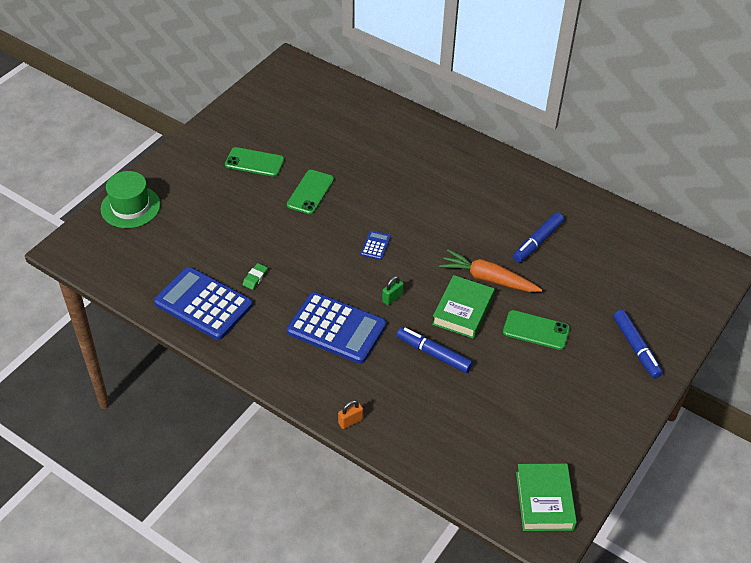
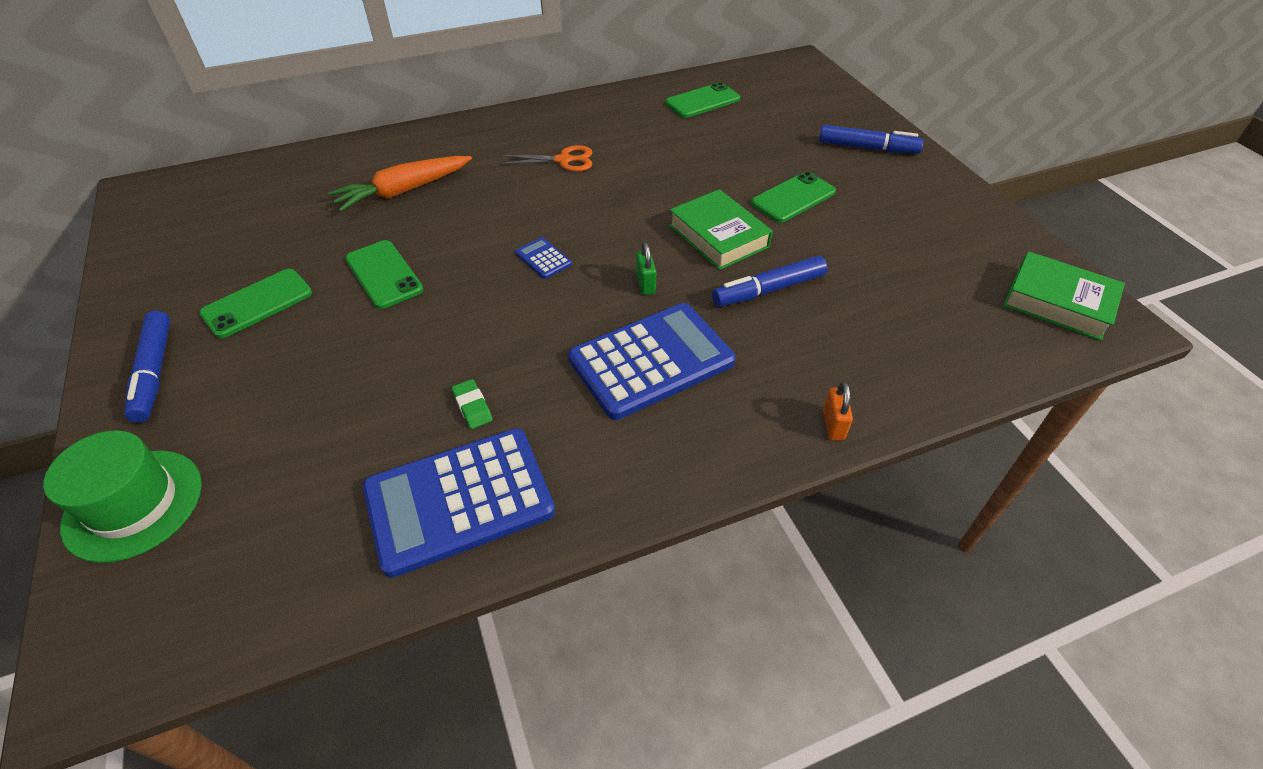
camera: 55 degrees left, 0 degrees up
(471, 205) = (563, 160): none -> orange scissors
(488, 279) = (687, 196): orange carrot -> orange carrot (404, 191)
(537, 242) = (666, 142): blue marker -> blue marker (154, 372)
(607, 236) = (702, 101): none -> green phone

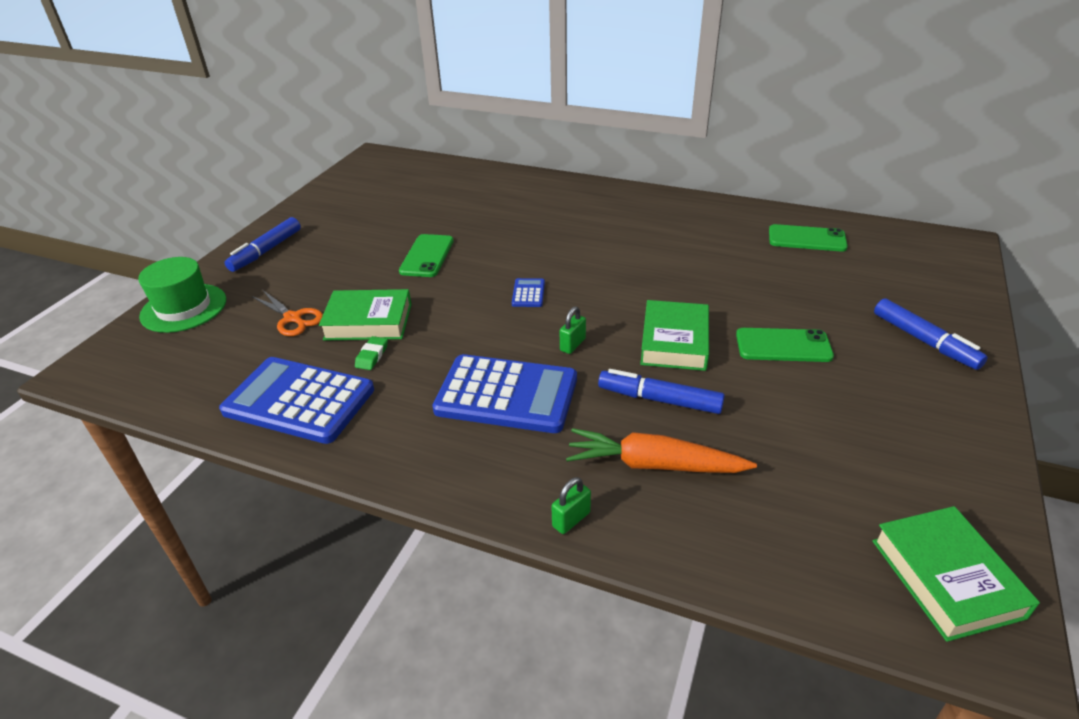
camera: 45 degrees right, 10 degrees down
(257, 303) = (349, 240): green phone -> none
(404, 191) = (502, 212): orange carrot -> orange carrot (654, 465)
(417, 376) = (368, 322): none -> green book
(563, 160) = (630, 237): orange scissors -> orange scissors (293, 318)
(833, 425) = (571, 519): orange padlock -> green padlock

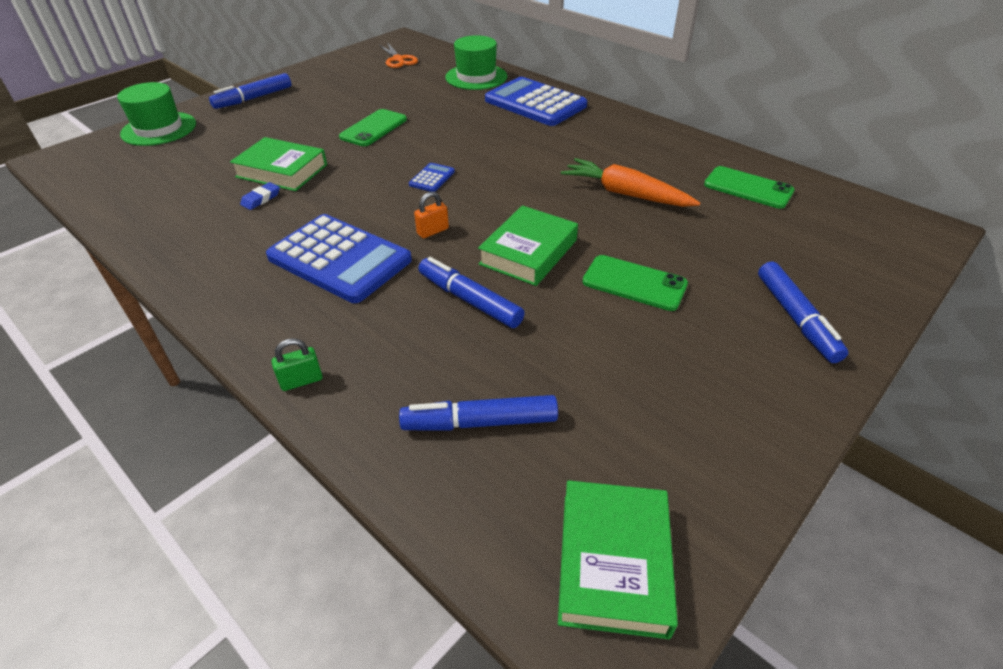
camera: 20 degrees right, 5 degrees up
(293, 318) = (228, 155): orange scissors -> orange scissors (398, 59)
(299, 401) = (177, 220): blue calculator -> blue calculator (535, 103)
(372, 356) = (261, 199): green eraser -> blue eraser
(486, 182) = (476, 77): none -> green hat
(572, 344) = (432, 231): green padlock -> orange padlock
(654, 465) = (414, 356): orange carrot -> orange carrot (626, 194)
(757, 504) = (480, 422): none -> blue marker

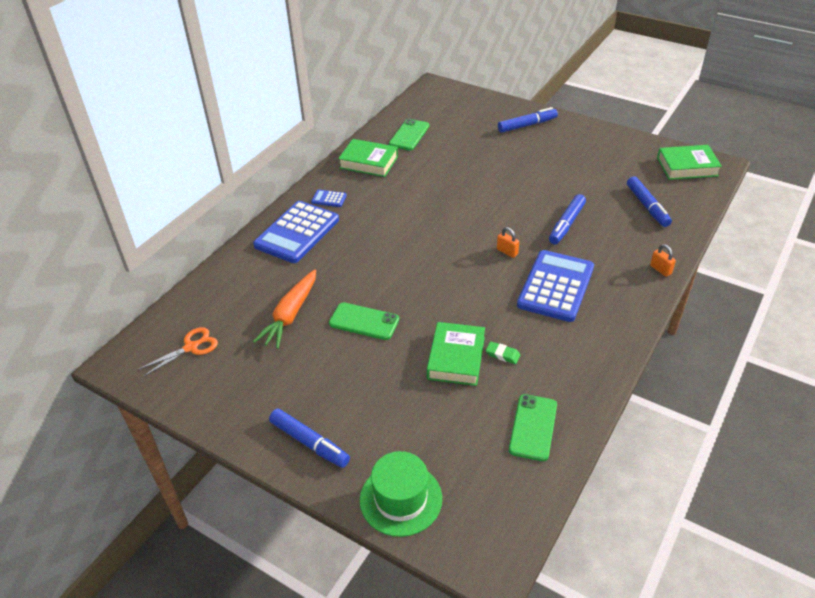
camera: 100 degrees left, 0 degrees up
(261, 199) = (502, 354): blue eraser -> green eraser
(301, 381) = (660, 270): green padlock -> orange padlock
(432, 178) = (439, 267): blue calculator -> blue calculator (329, 199)
(476, 77) = (240, 278): green hat -> none
(528, 252) = (512, 209): green book -> green book (368, 162)
(626, 194) = (431, 178): orange carrot -> orange carrot (290, 315)
(634, 283) = (523, 170): green phone -> green phone (533, 427)

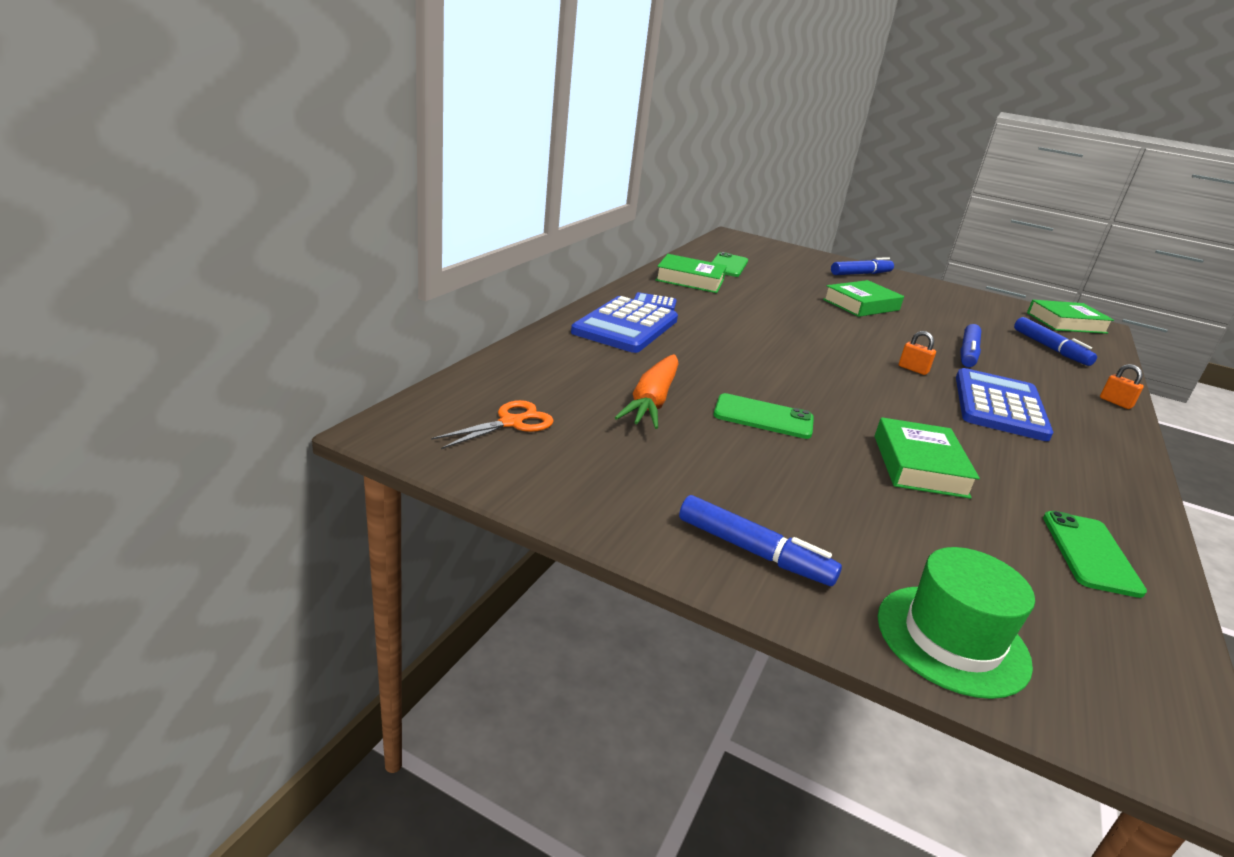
camera: 10 degrees left, 15 degrees down
(502, 354) = (982, 467): green eraser -> none
(505, 172) = (861, 305): none -> green book

